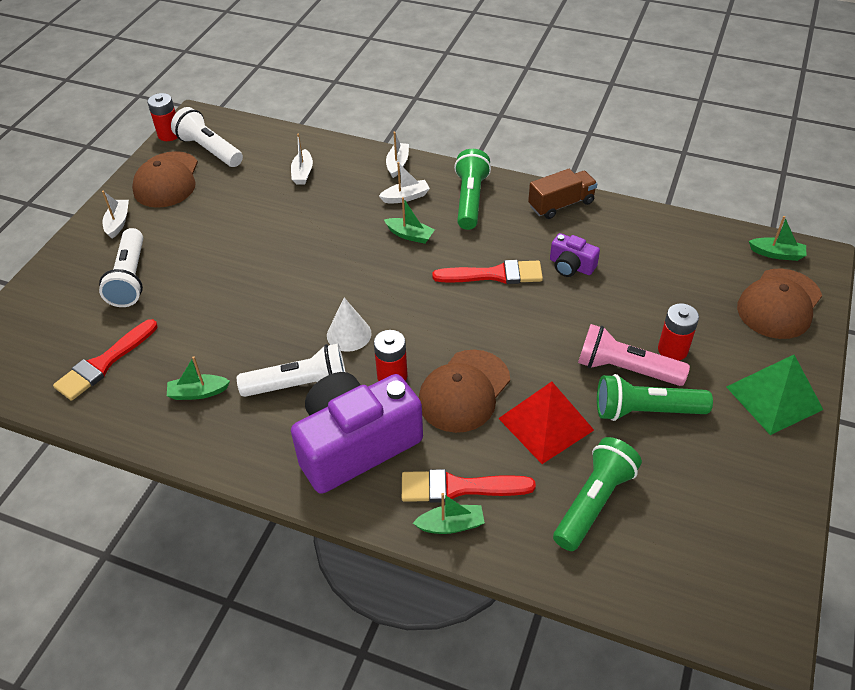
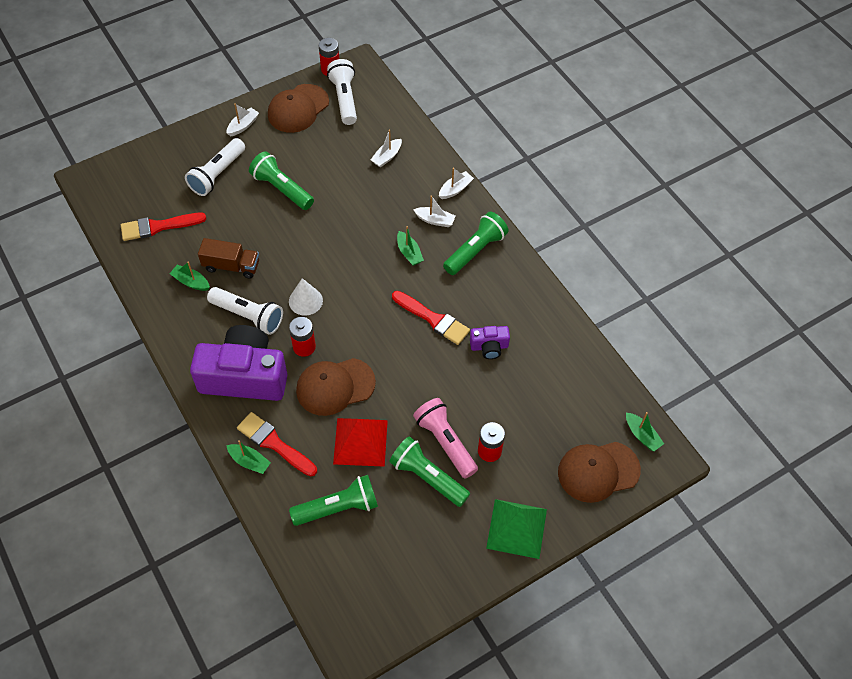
camera: 35 degrees right, 10 degrees up
(218, 253) = (281, 189): none -> green flashlight
(561, 204) = (533, 295): brown truck -> brown truck (231, 266)
(571, 266) = (489, 347): purple camera -> purple camera turned 75 degrees counterclockwise

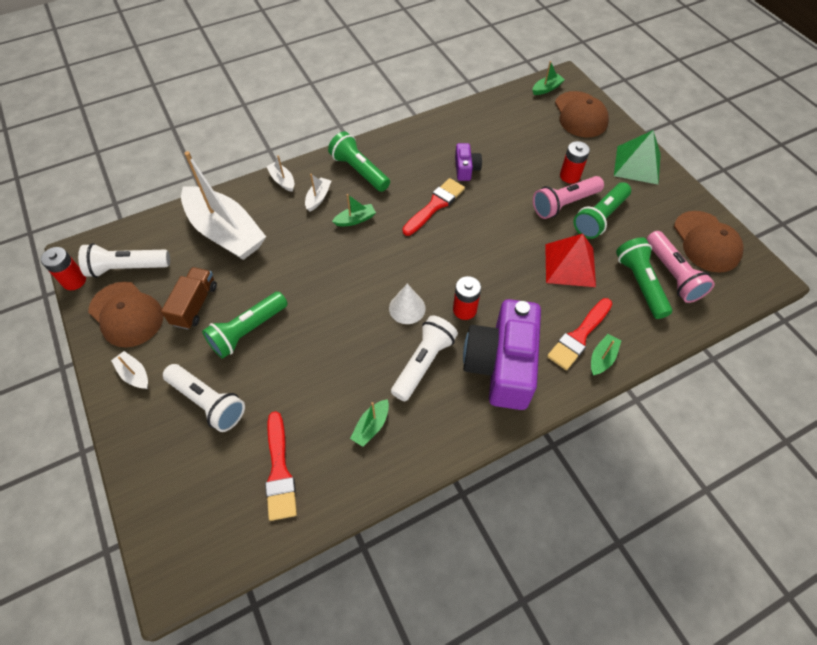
camera: 85 degrees left, 0 degrees up
(231, 266) = (353, 382): brown truck -> brown truck (195, 305)
(335, 386) = (511, 284): brown cap -> brown cap (706, 242)
(351, 543) = (672, 274): none -> pink flashlight
(387, 157) = (226, 232): white boat -> white boat, size x2.50

